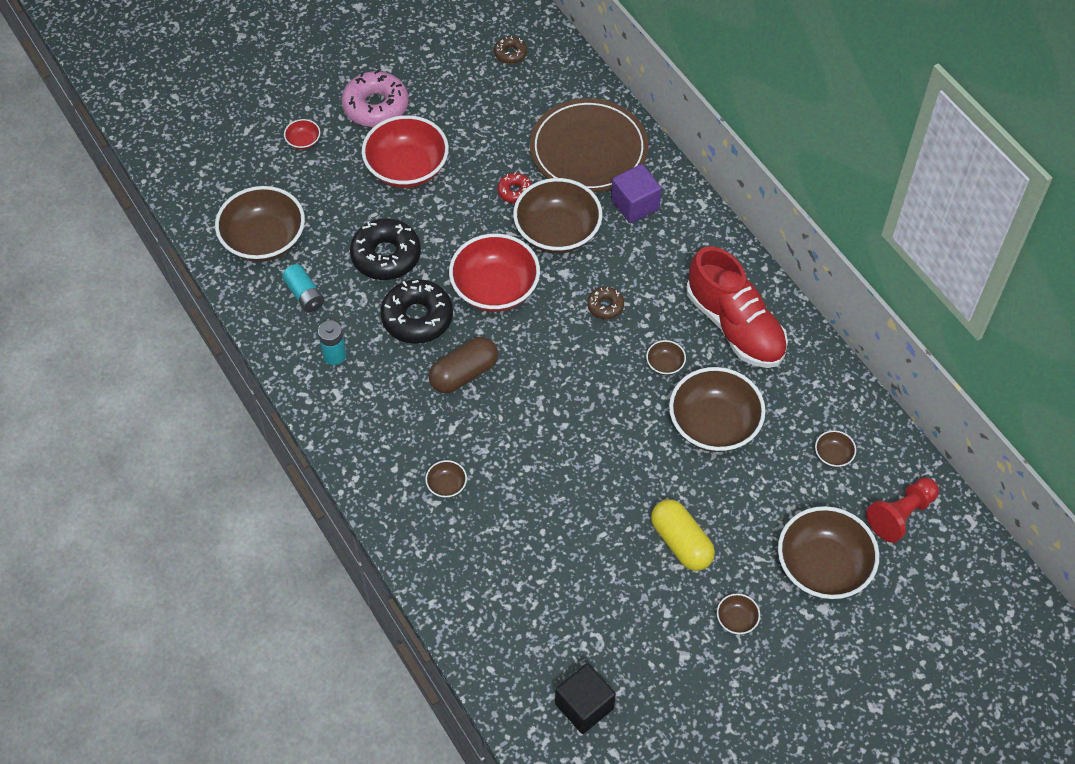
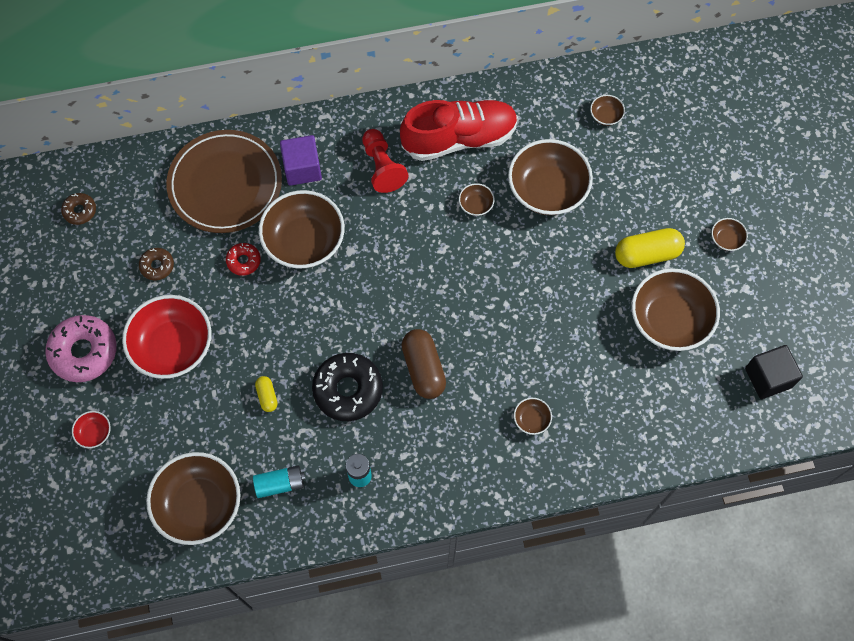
camera: 70 degrees left, 10 degrees up
(386, 256) = (267, 396): black donut -> yellow capsule
(495, 288) = (343, 313): red bowl -> none
(605, 306) = (399, 230): brown donut -> brown donut (157, 266)
(823, 566) = (700, 161): brown bowl -> brown bowl (669, 320)
(901, 515) = (673, 91): red pawn -> red pawn (382, 167)

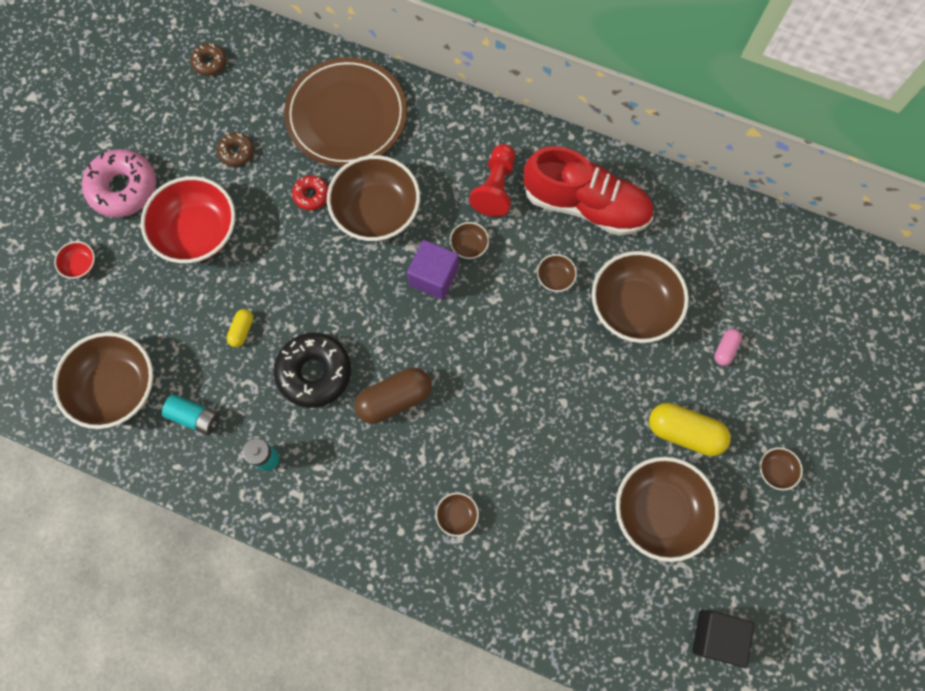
camera: 35 degrees right, 5 degrees up
(302, 168) = (423, 144): purple cube -> purple cube (434, 277)
(423, 369) = (394, 399): brown capsule -> brown capsule turned 45 degrees clockwise
(605, 116) = (743, 271): brown bowl -> brown bowl (469, 245)
(632, 178) = (725, 349): none -> pink capsule

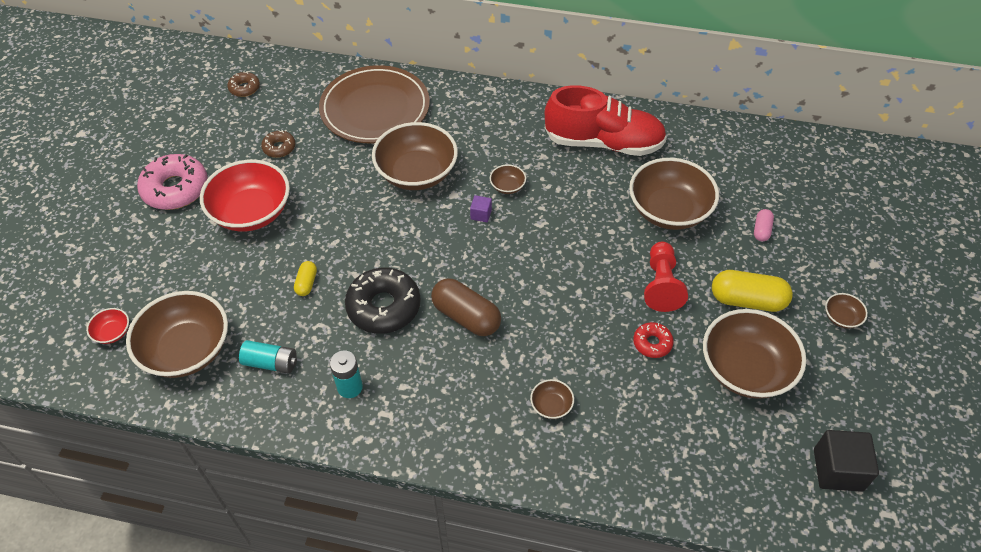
camera: 10 degrees left, 20 degrees down
(80, 264) = (139, 254): red bowl -> red bowl (112, 332)
(311, 195) = (354, 170): red donut -> red donut (652, 343)
(394, 399) = (466, 316): brown capsule -> brown capsule turned 75 degrees clockwise
(434, 277) = (481, 214): purple cube -> purple cube, size x0.50
(495, 187) = (520, 141): red pawn -> red pawn (661, 285)
(555, 277) = (592, 199): brown bowl -> none

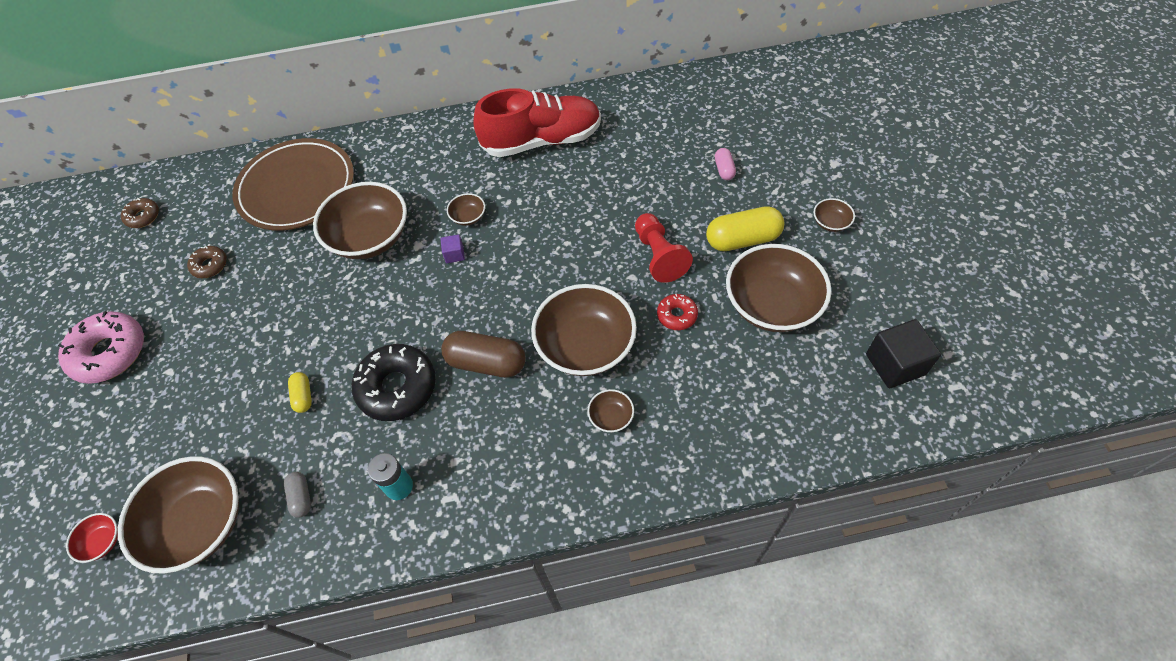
camera: 20 degrees left, 5 degrees up
(251, 212) = (208, 345): red bowl -> none
(271, 363) = (301, 497): turquoise battery -> grey capsule
(669, 210) = (632, 182): brown bowl -> brown bowl (585, 345)

